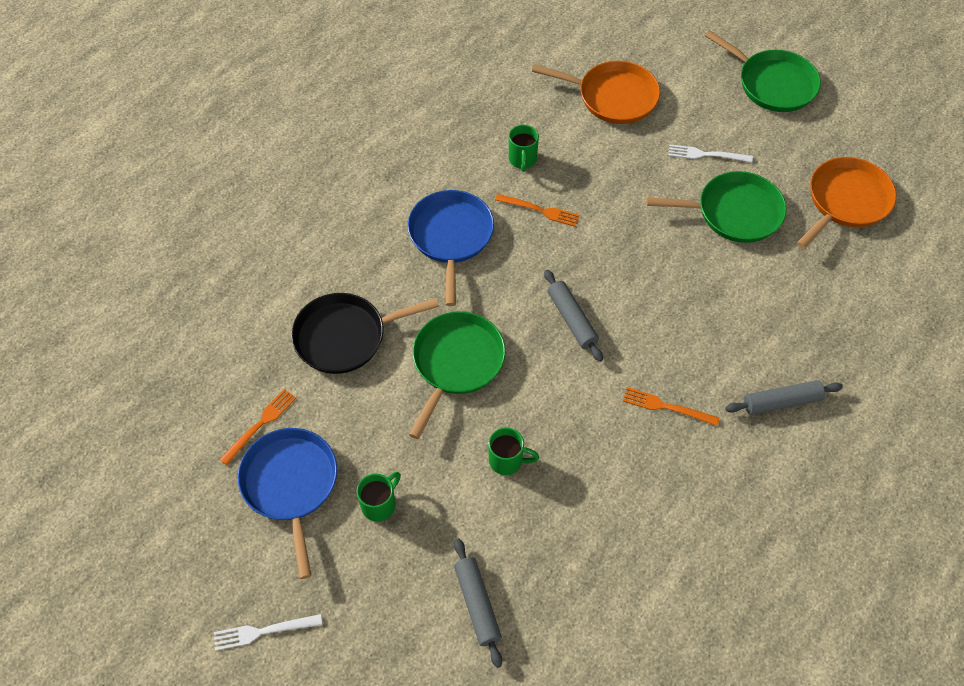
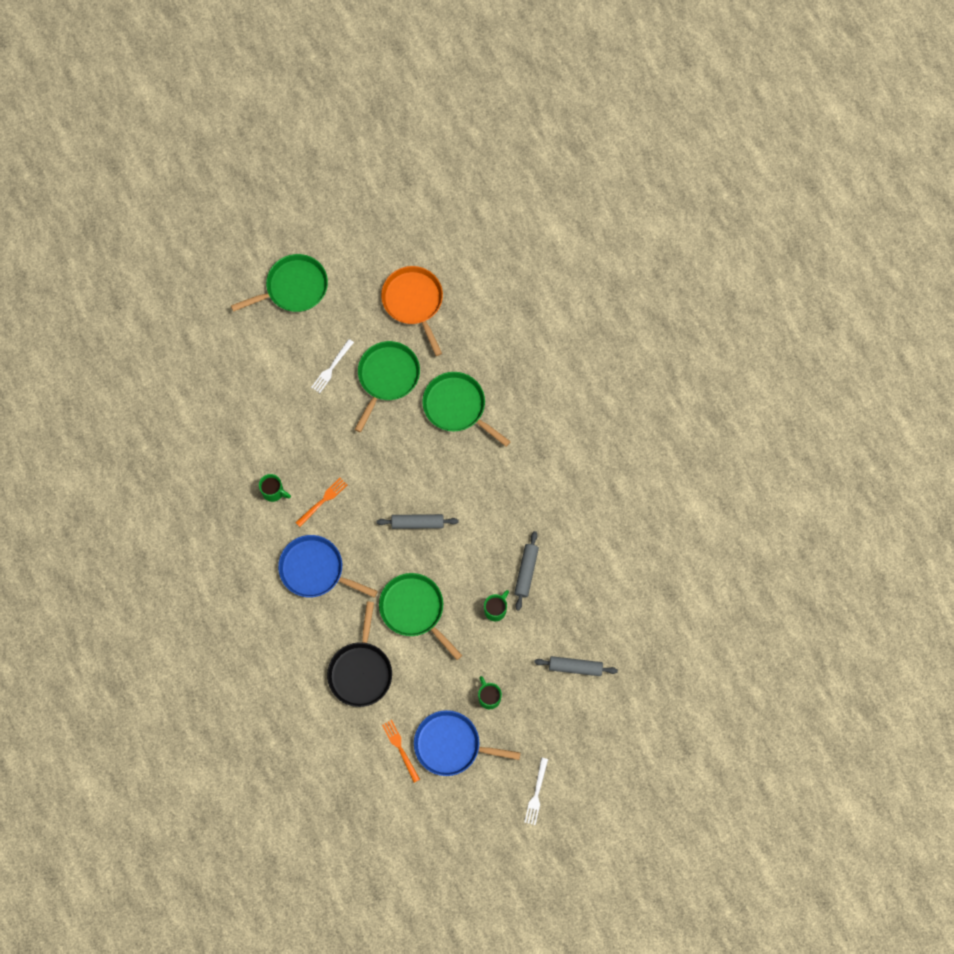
camera: 65 degrees left, 15 degrees up
(613, 97) = (249, 402): orange pan -> none
(667, 407) = (505, 498): orange fork -> none
(749, 300) = (457, 406): none -> green pan
(781, 402) = (534, 429): grey rolling pin -> grey rolling pin (526, 572)

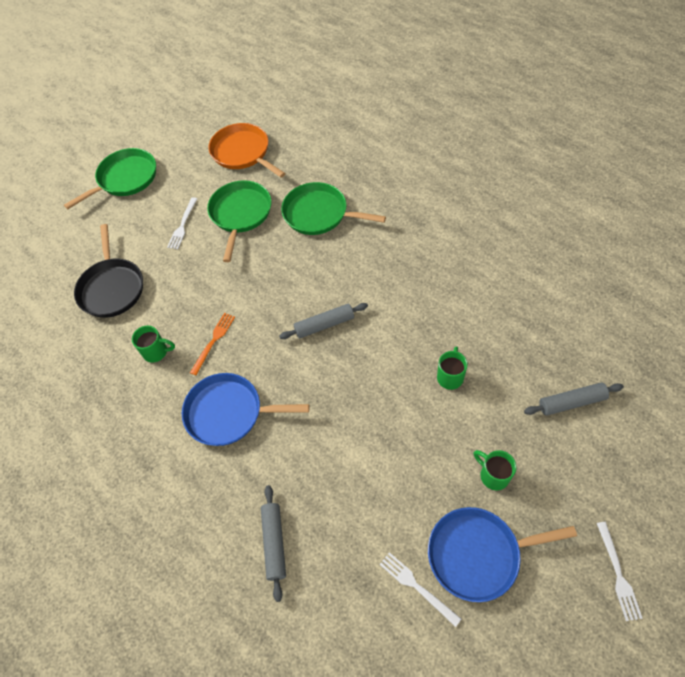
camera: 15 degrees left, 15 degrees down
(361, 671) = (326, 507): black pan -> black pan (112, 288)
(400, 749) = (417, 587): orange fork -> white fork
(414, 609) = (359, 411): green pan -> none
(526, 572) = (462, 328): grey rolling pin -> grey rolling pin (274, 543)

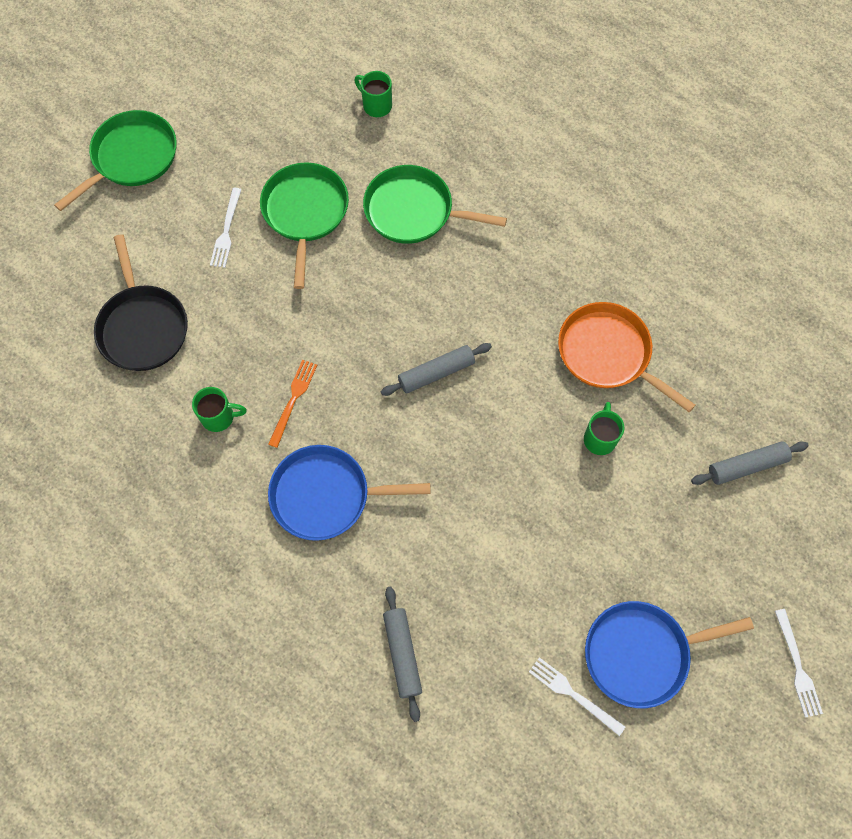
camera: 10 degrees left, 10 degrees up
(242, 152) = (296, 114): orange pan -> orange pan (607, 354)
(493, 475) = (656, 560): green mug -> green mug (376, 105)

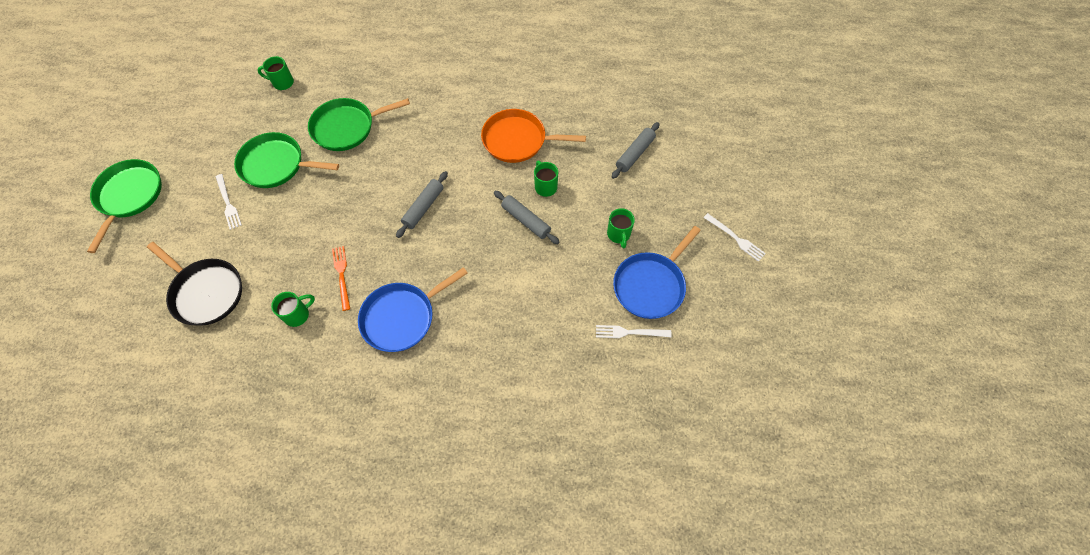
camera: 35 degrees left, 5 degrees down
(305, 212) = (276, 165): green pan -> green pan turned 45 degrees counterclockwise
(402, 654) = (514, 377): grey rolling pin -> grey rolling pin (526, 220)
(647, 561) = (618, 235): none -> green mug

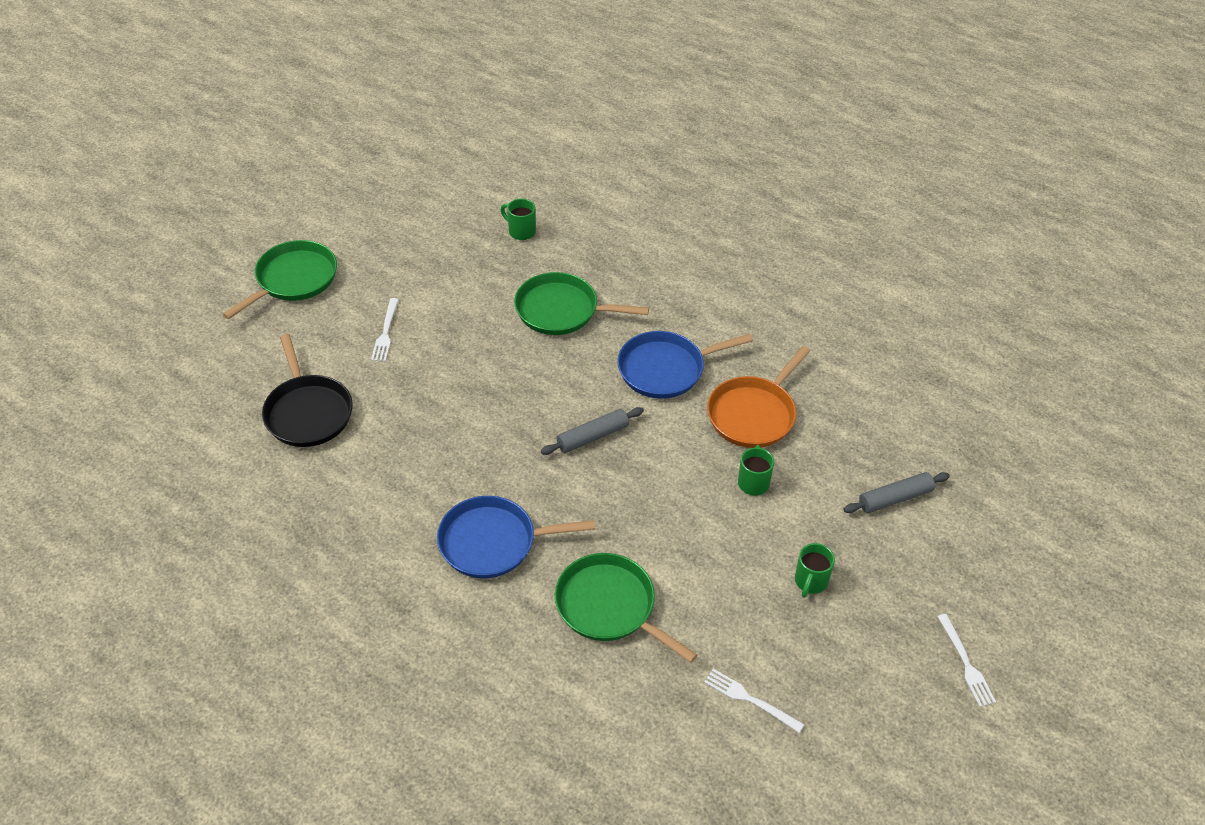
camera: 30 degrees right, 15 degrees down
(276, 165) = (459, 315): green pan -> green pan (609, 606)
(298, 315) = (385, 482): green mug -> none
(342, 275) = (456, 465): orange fork -> none
(518, 140) = (753, 414): orange pan -> orange pan turned 90 degrees counterclockwise
(526, 220) = (704, 509): grey rolling pin -> none
(651, 285) = (813, 660): blue pan -> blue pan (665, 369)

